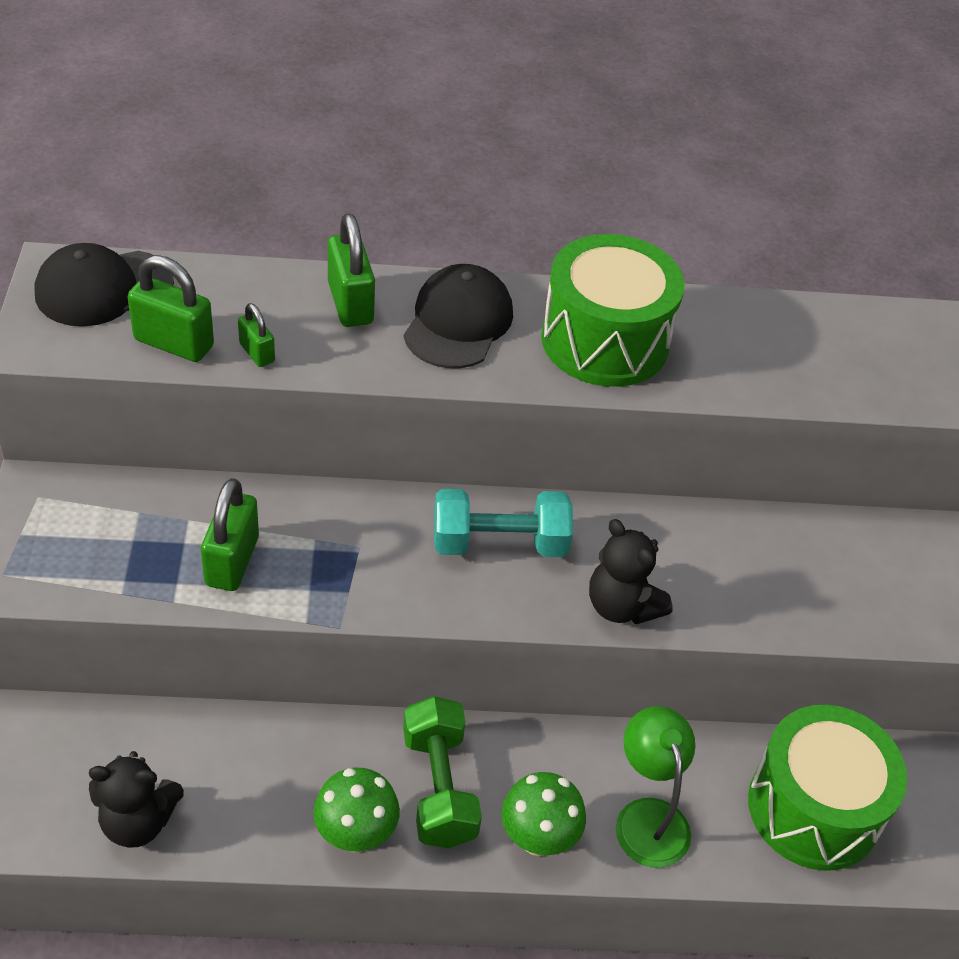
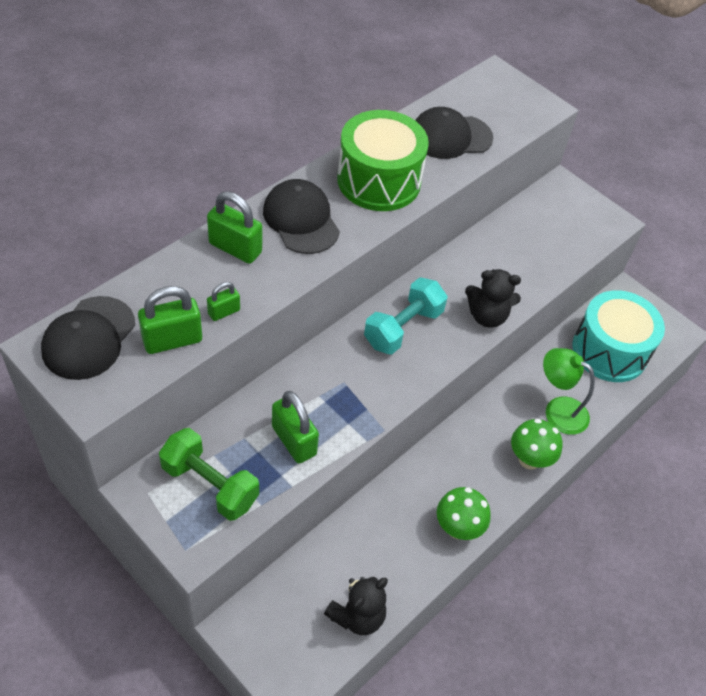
camera: 45 degrees left, 5 degrees up
(257, 353) = (224, 312): green padlock -> green padlock turned 45 degrees counterclockwise
(439, 787) = (466, 474): green dumbbell -> green dumbbell (210, 485)
(764, 351) = (450, 137): none -> black cap
(814, 808) = (609, 350): green drum -> turquoise drum

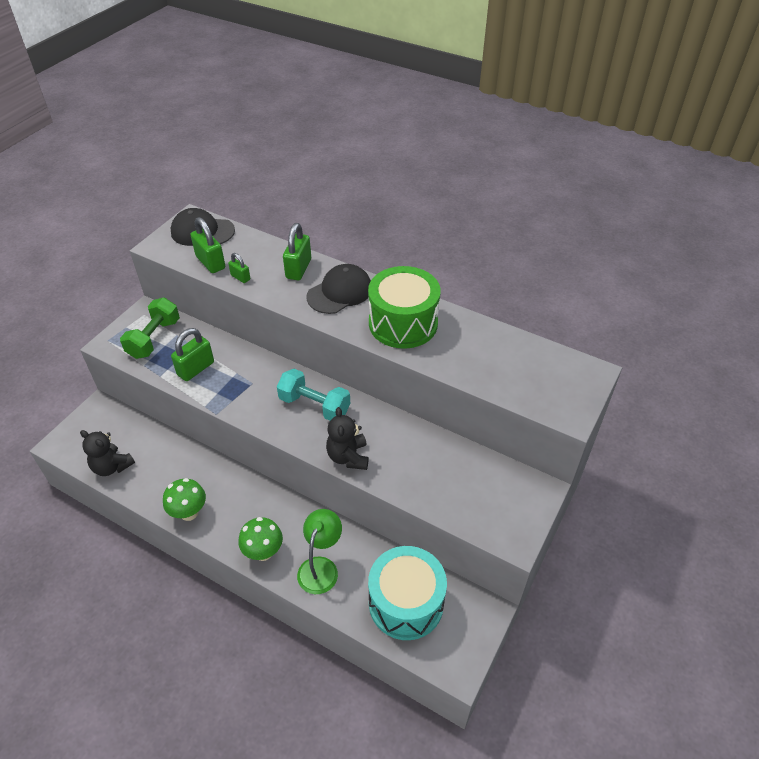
camera: 80 degrees right, 5 degrees down
(450, 137) = (482, 355): black cap -> none

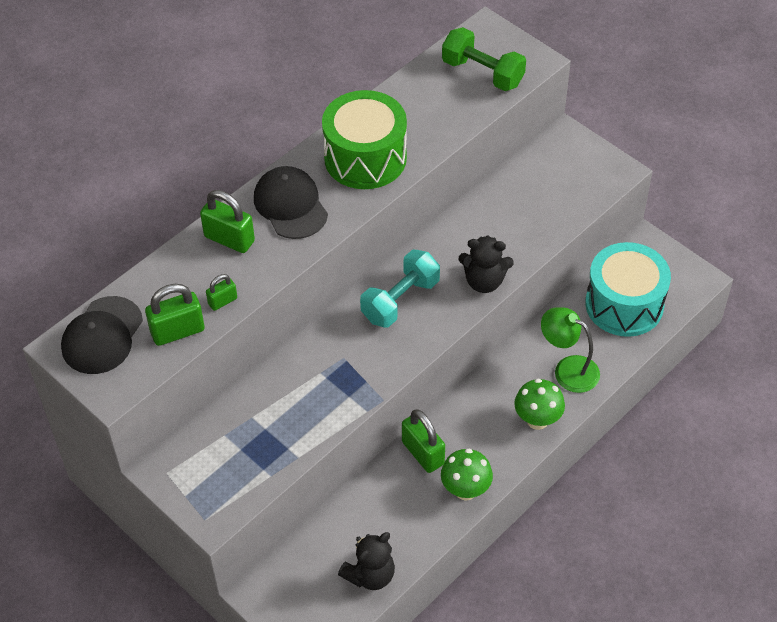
camera: 75 degrees left, 5 degrees up
(154, 338) = (222, 461): green dumbbell -> green dumbbell (482, 73)
(196, 369) = (298, 416): green padlock -> green padlock (423, 453)

